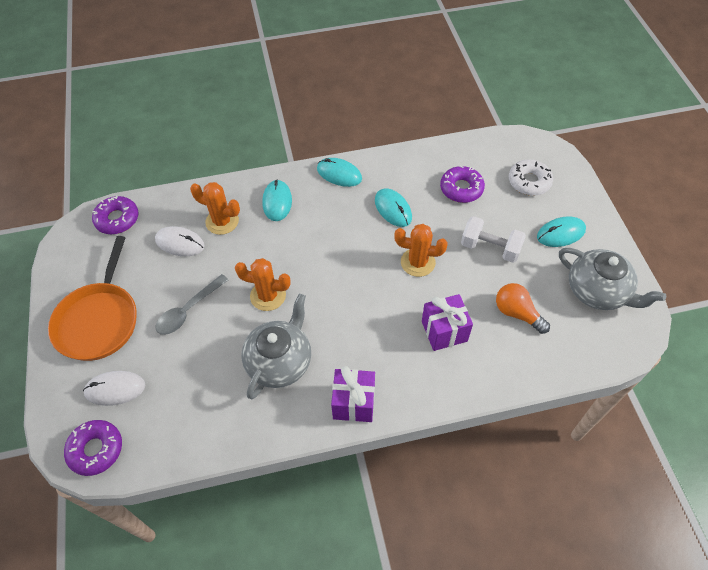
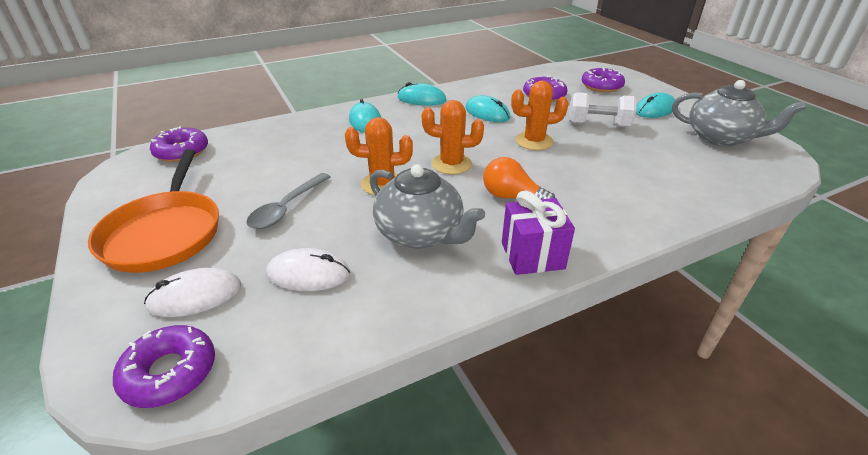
camera: 15 degrees left, 20 degrees down
(180, 243) = (263, 159): white mouse -> white mouse (308, 274)
(222, 221) = (308, 139): orange cactus -> orange cactus (451, 164)
(280, 361) = (420, 234): grey teapot -> grey teapot turned 120 degrees clockwise
(444, 331) = (596, 183): purple gift -> none
(517, 313) = (659, 161): orange light bulb -> orange light bulb (512, 197)
(529, 182) = (601, 86): white donut -> purple donut

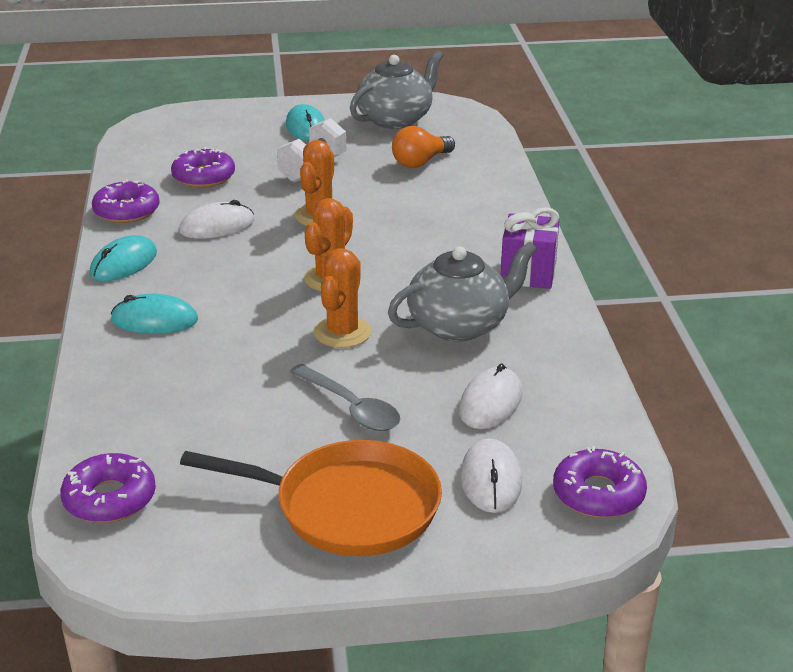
camera: 70 degrees left, 5 degrees down
(487, 113) = (217, 226): turquoise mouse -> white mouse
(512, 197) = (426, 259): orange light bulb -> orange light bulb (420, 162)
(601, 86) = (214, 135): purple donut -> purple donut (126, 211)

